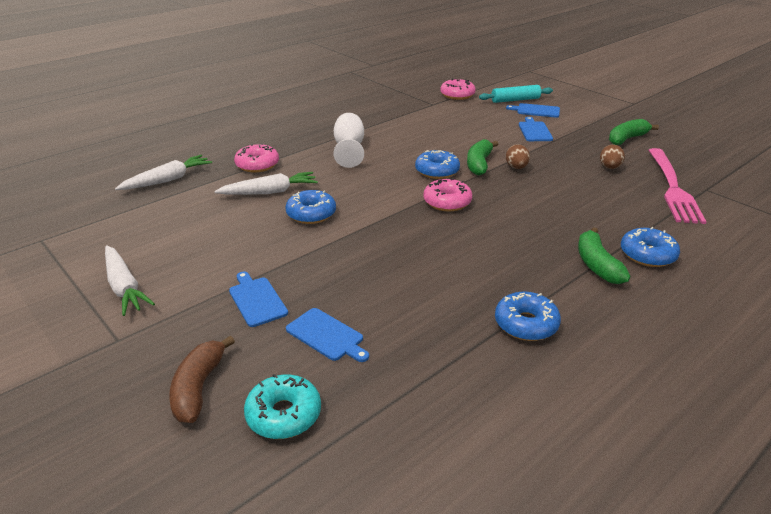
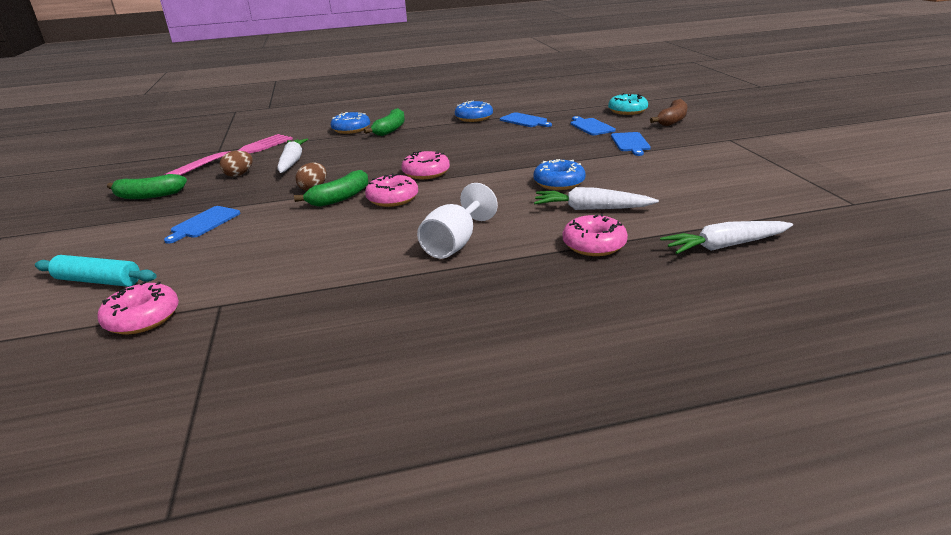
camera: 150 degrees left, 5 degrees down
(124, 287) = (737, 160): white carrot -> white carrot (292, 162)
(437, 171) = (392, 199): blue donut -> pink donut
(536, 110) = (126, 253): blue cutting board -> blue cutting board (525, 121)

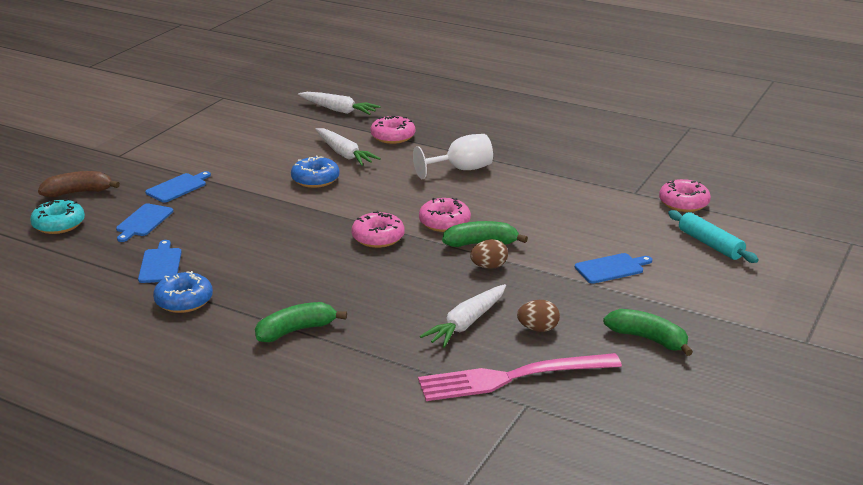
camera: 140 degrees left, 0 degrees up
(351, 129) = (331, 360): blue donut -> none

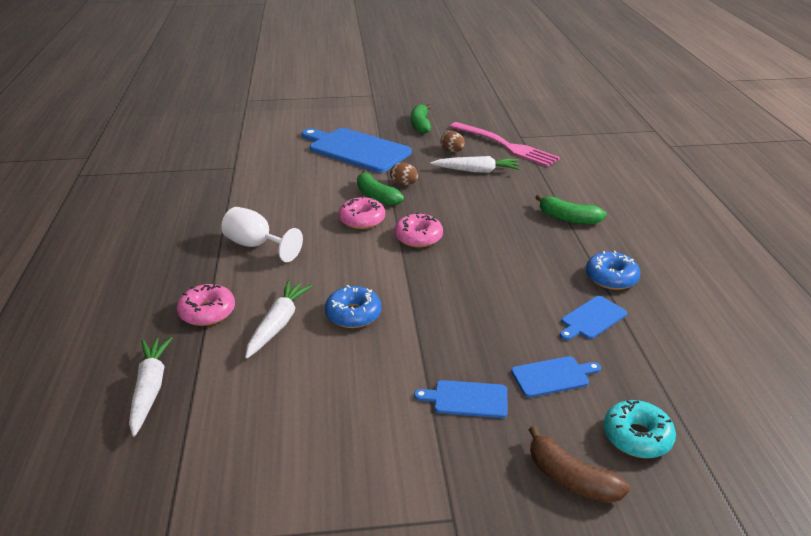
camera: 125 degrees left, 5 degrees up
(611, 268) = (356, 149): blue cutting board -> blue cutting board, size x2.12
(683, 203) = (236, 149): pink donut -> none
(710, 244) = (290, 131): turquoise rolling pin -> none

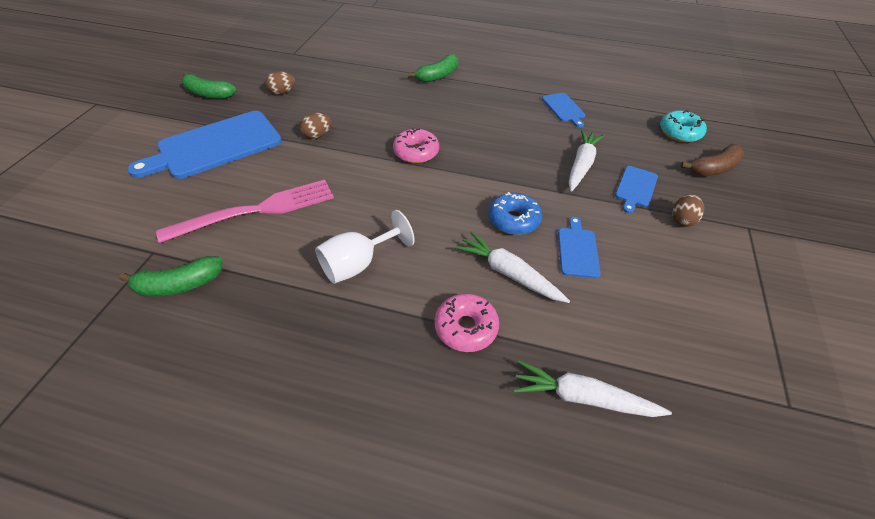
camera: 70 degrees left, 15 degrees up
(362, 220) = (362, 177): pink donut -> none
(376, 196) = (325, 157): green banana -> green banana (179, 285)
(429, 446) = (682, 220): none -> brown egg
(477, 171) = (330, 91): white carrot -> white carrot (581, 165)
(506, 145) = (301, 64): pink fork -> pink fork (257, 210)
(553, 376) = (619, 144): blue cutting board -> blue cutting board (577, 250)
(611, 278) = (522, 86): blue donut -> none

